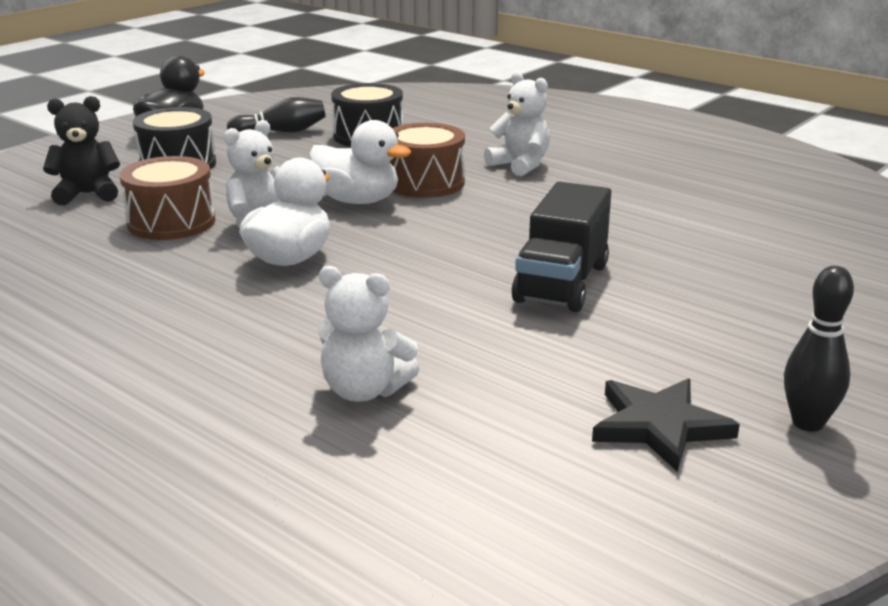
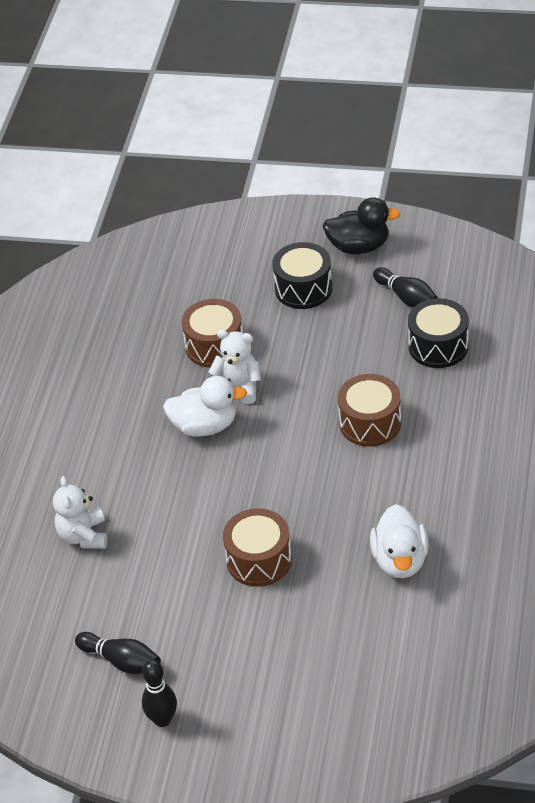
camera: 65 degrees right, 20 degrees up
(87, 194) = (225, 283): black teddy bear -> none
(357, 201) = (312, 407): white duck -> white duck (400, 560)
(520, 165) = (446, 455): white teddy bear -> none
(561, 283) = (259, 560): black truck -> brown drum
(659, 426) = (122, 661): black star -> black bowling pin

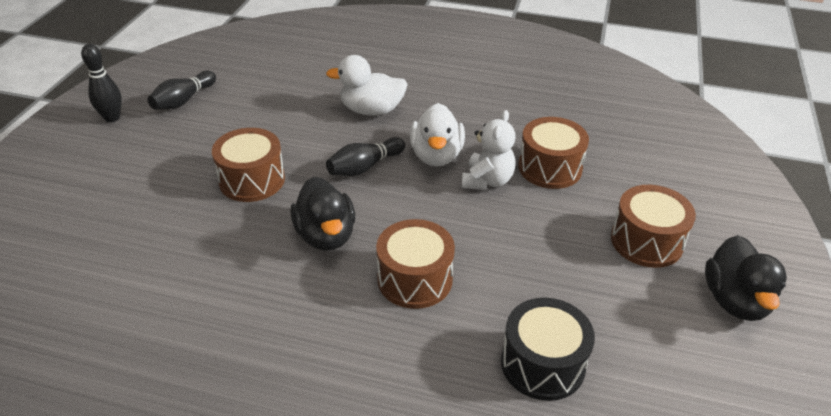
camera: 90 degrees right, 5 degrees down
(83, 536) = (324, 86): white teddy bear -> none
(303, 288) = (646, 241): black drum -> brown drum
(328, 488) = (326, 235): none -> black duck
(400, 560) = (201, 283): white duck -> white duck (371, 110)
(407, 298) = (638, 341): black bowling pin -> black bowling pin (364, 167)

